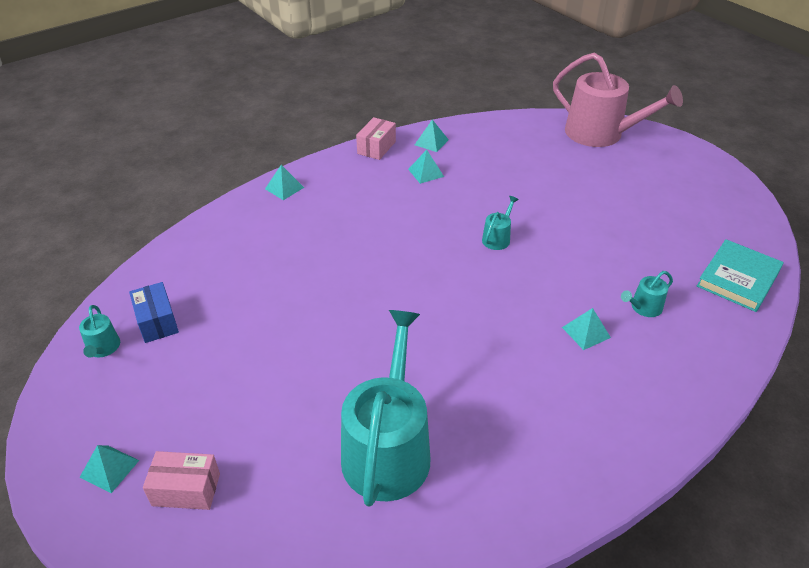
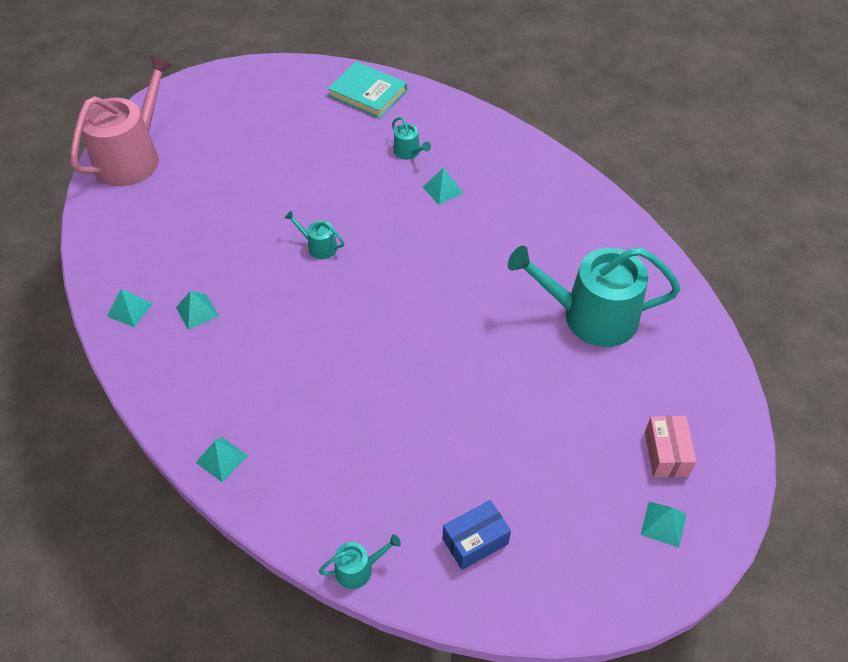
camera: 95 degrees left, 10 degrees up
(103, 348) = (523, 586): turquoise watering can -> turquoise watering can (358, 569)
(376, 147) = (135, 366): pink box -> none

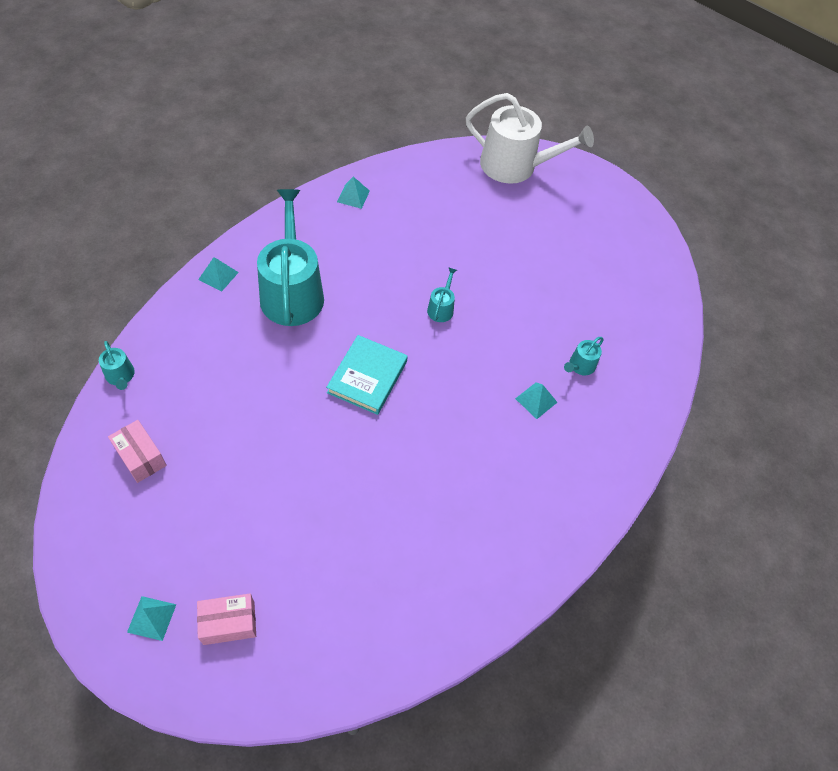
camera: 75 degrees right, 5 degrees up
(132, 157) = (515, 166): pink watering can -> white watering can
(197, 311) = (356, 237): turquoise pyramid -> none
(368, 93) = (654, 322): turquoise book -> turquoise book (367, 377)
(475, 541) = (141, 457): blue box -> pink box
(590, 316) = (393, 547): turquoise watering can -> turquoise watering can (292, 291)

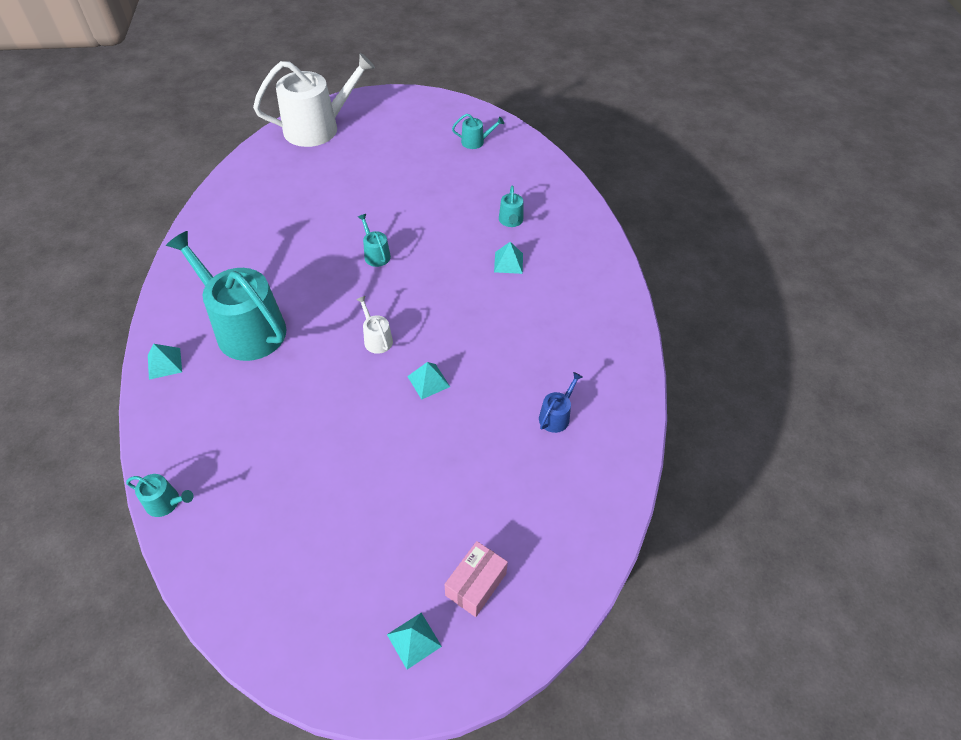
camera: 40 degrees left, 5 degrees down
(141, 457) = (261, 543): pink box -> none
(353, 196) = (214, 228): turquoise pyramid -> turquoise pyramid (428, 381)
(367, 377) = (376, 339): turquoise book -> white watering can
(426, 558) = (556, 416): none -> blue watering can
(632, 272) = (476, 142): none -> turquoise watering can

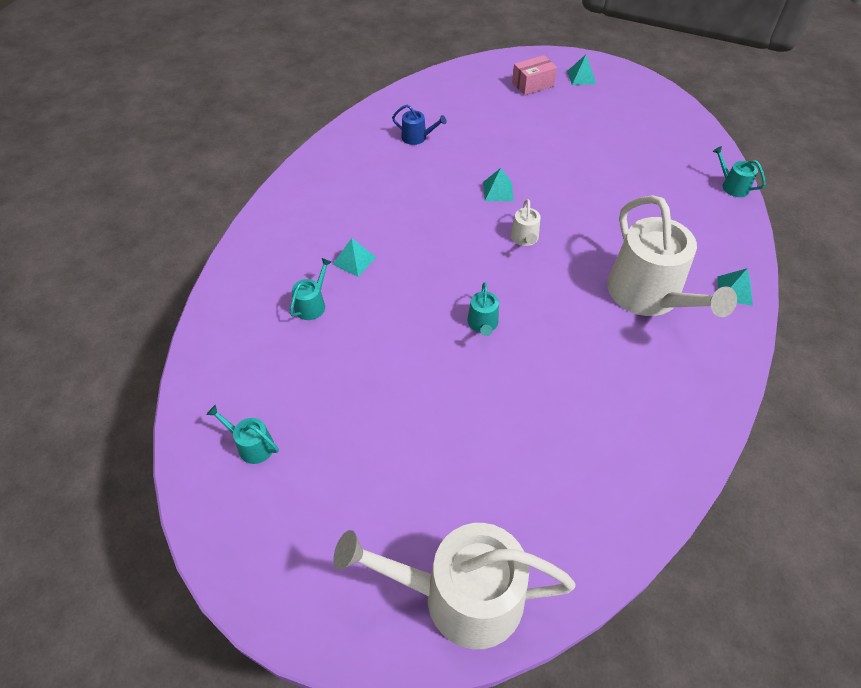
camera: 150 degrees left, 0 degrees up
(245, 328) = (649, 296): turquoise watering can -> white watering can
(556, 416) = (417, 137): blue watering can -> blue watering can turned 135 degrees counterclockwise

